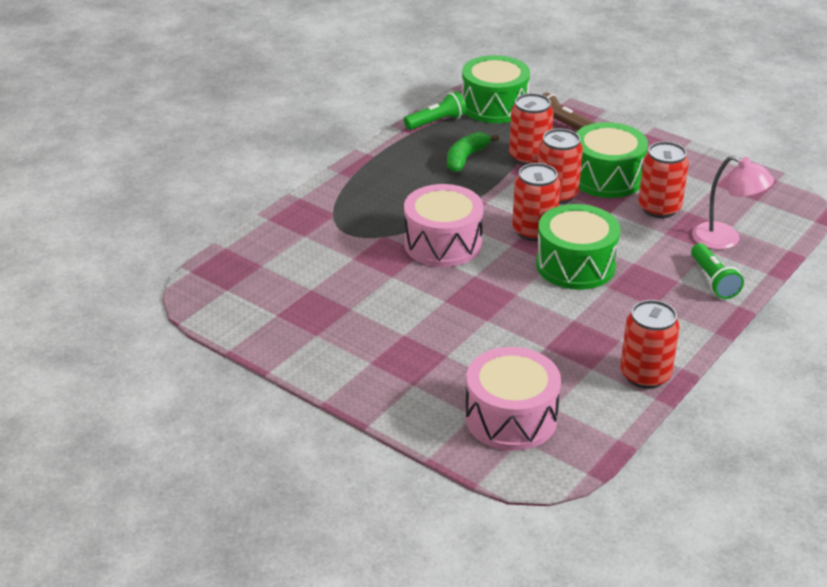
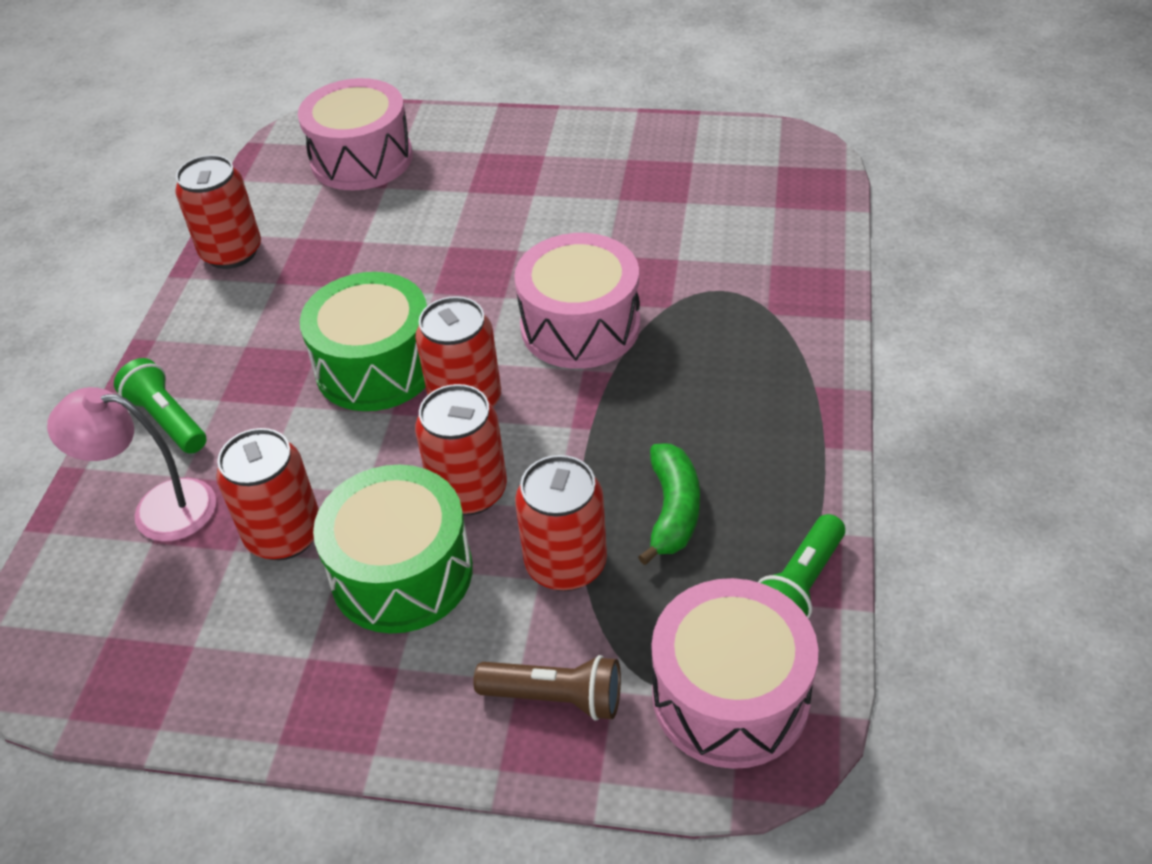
camera: 155 degrees right, 10 degrees up
(494, 106) = (730, 696): green drum -> pink drum

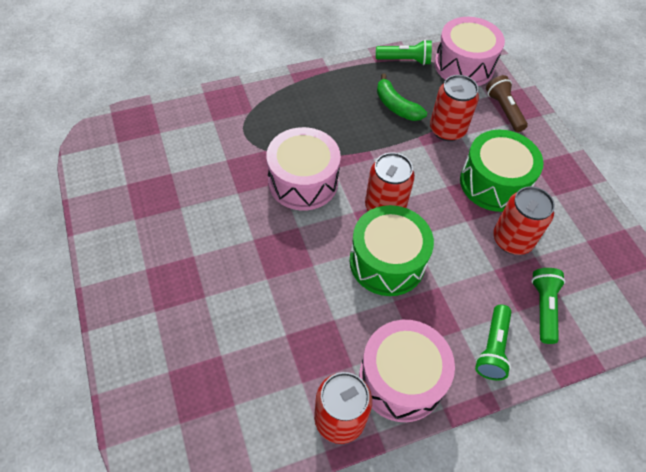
camera: 125 degrees left, 10 degrees up
(158, 509) = (543, 308): pink lamp -> green flashlight
(362, 159) = (192, 394): pink drum -> pink drum (401, 379)
(469, 491) = (436, 179): red can -> none
(673, 510) = (396, 106): green banana -> green banana turned 105 degrees counterclockwise

